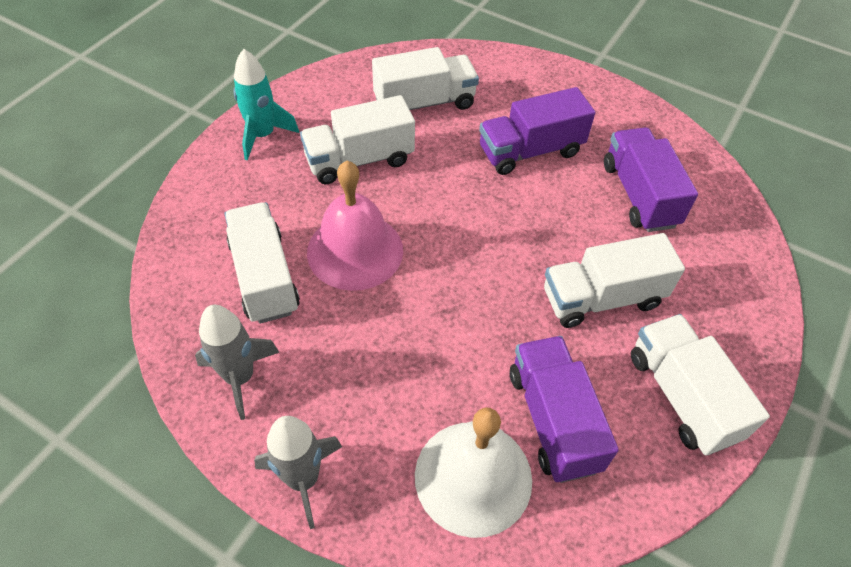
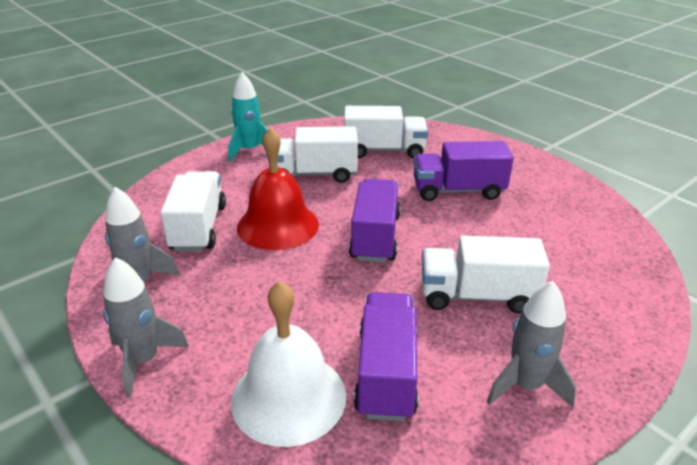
camera: 20 degrees right, 20 degrees down
(355, 250) = (278, 225): pink bell -> red bell
(639, 195) = (545, 234): purple truck -> purple truck (375, 237)
(681, 396) = (525, 385): white truck -> grey rocket

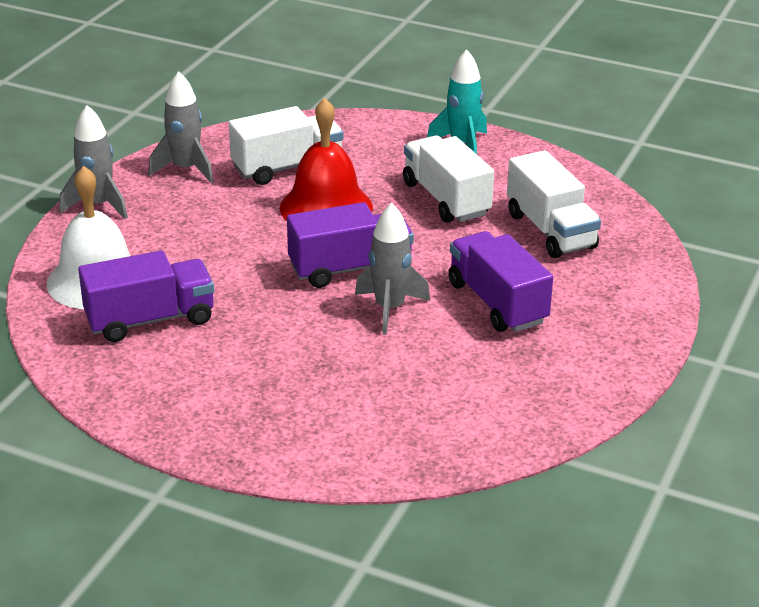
camera: 65 degrees right, 0 degrees up
(477, 296) = (291, 350): white truck -> none
(525, 385) = (177, 396): grey rocket -> grey rocket (389, 309)

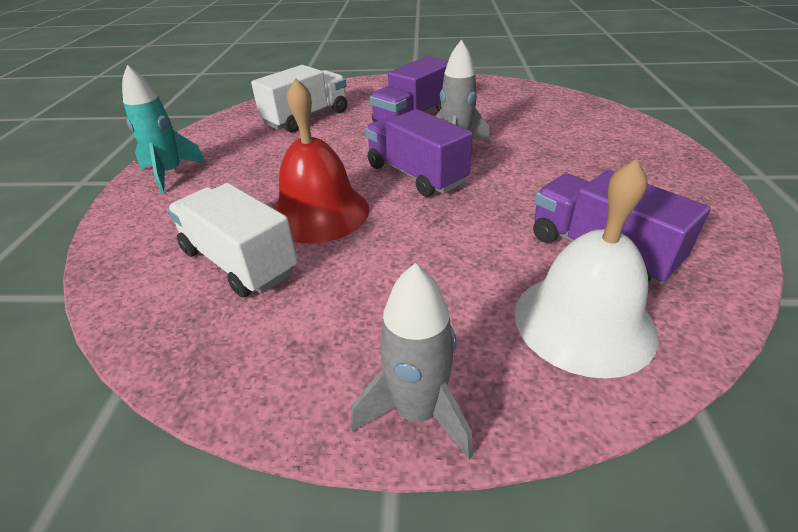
camera: 110 degrees left, 5 degrees up
(186, 169) = (268, 352): grey rocket -> none
(446, 199) = (276, 161): white truck -> none

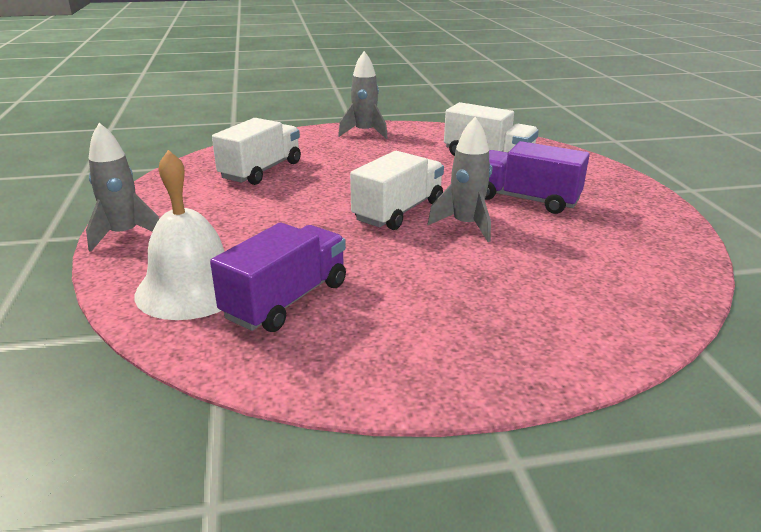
camera: 75 degrees right, 10 degrees down
(170, 174) = (364, 133): turquoise rocket -> grey rocket
(319, 213) = (324, 184): red bell -> none
(416, 175) = (398, 211): purple truck -> white truck

